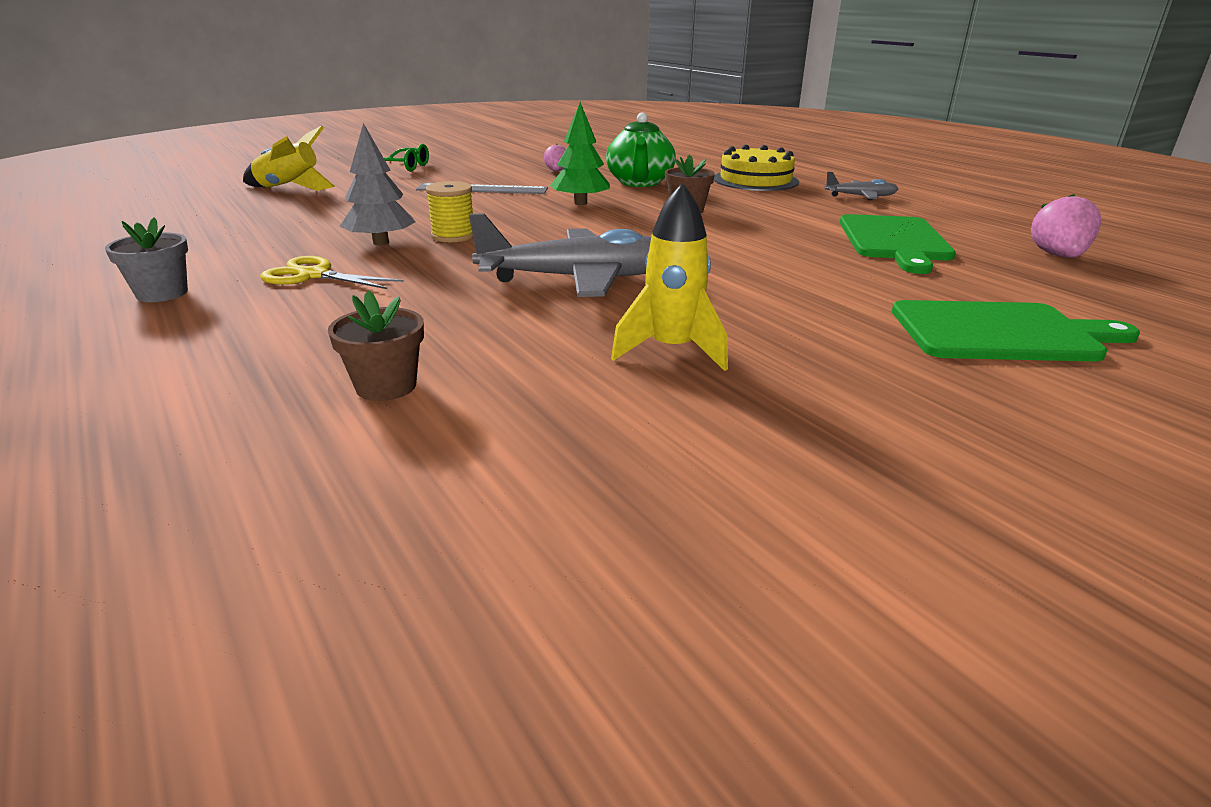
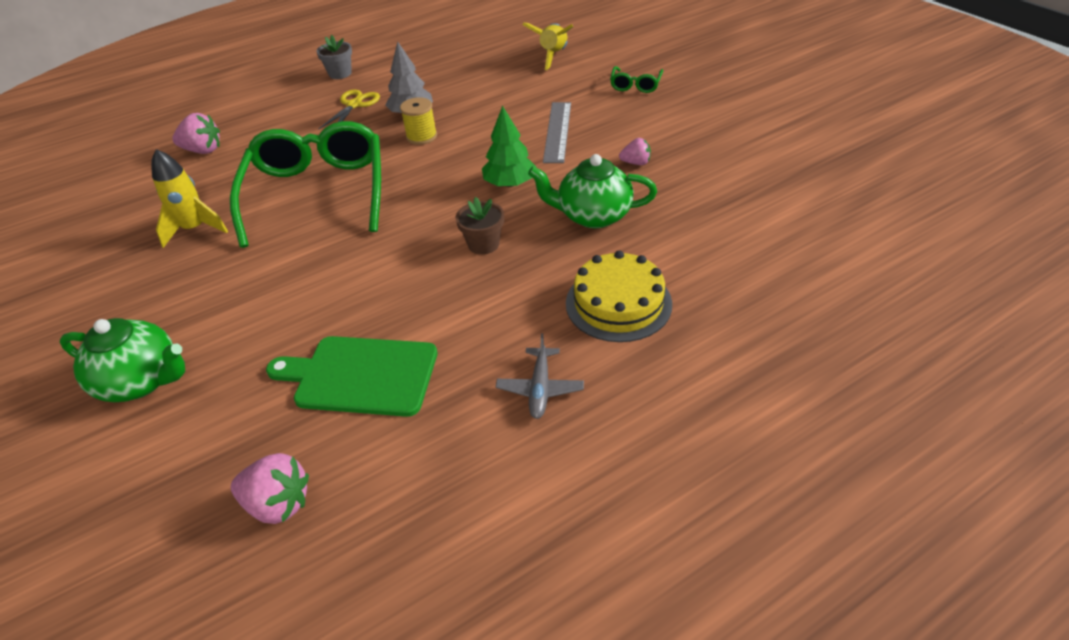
camera: 95 degrees right, 15 degrees up
(386, 386) = (203, 150): brown flower pot -> pink strawberry
(580, 279) = (317, 193): grey plane -> green glasses
(1001, 333) = (142, 381): green cutting board -> green teapot

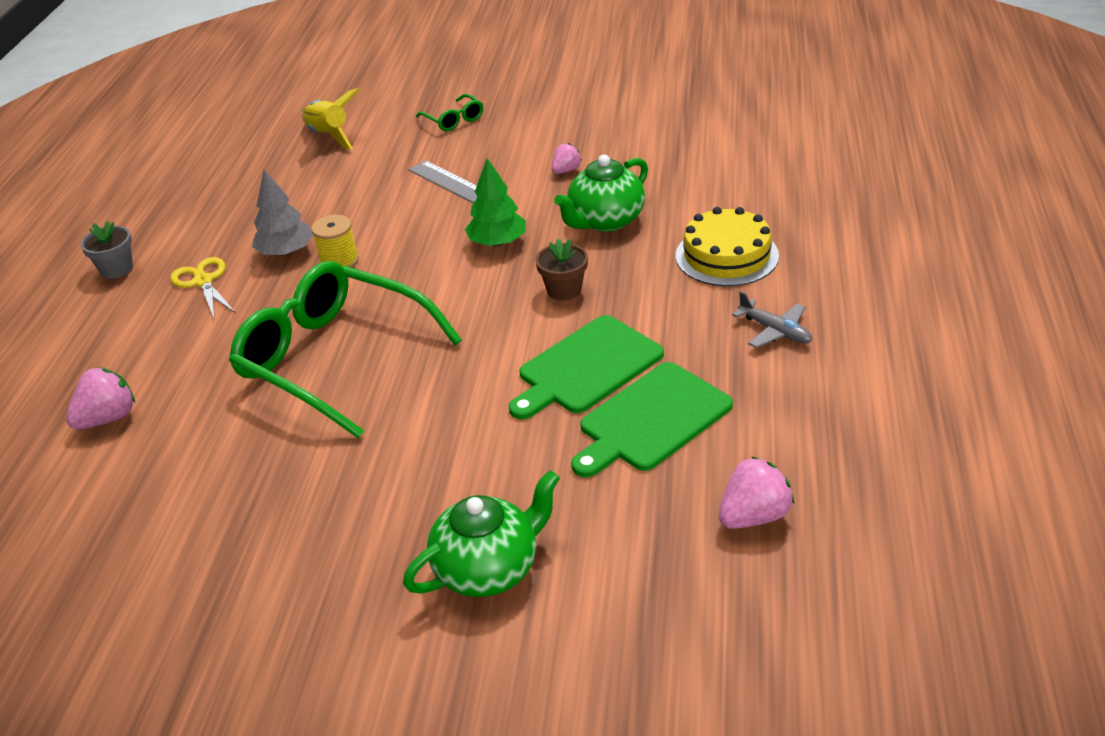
camera: 50 degrees left, 5 degrees down
(195, 229) = (269, 466): yellow rocket -> none
(398, 306) = (586, 367): none -> green cutting board

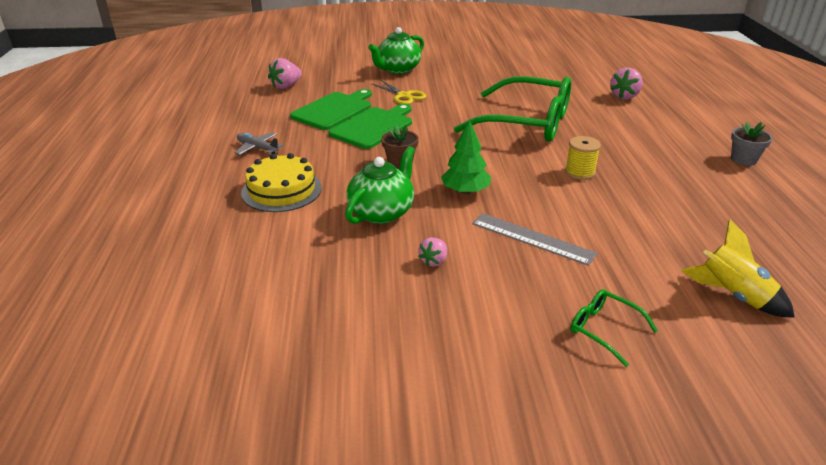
camera: 165 degrees right, 5 degrees down
(203, 281) = (666, 155): yellow scissors -> yellow scissors (404, 96)
(286, 252) = (629, 176): grey tree -> none

